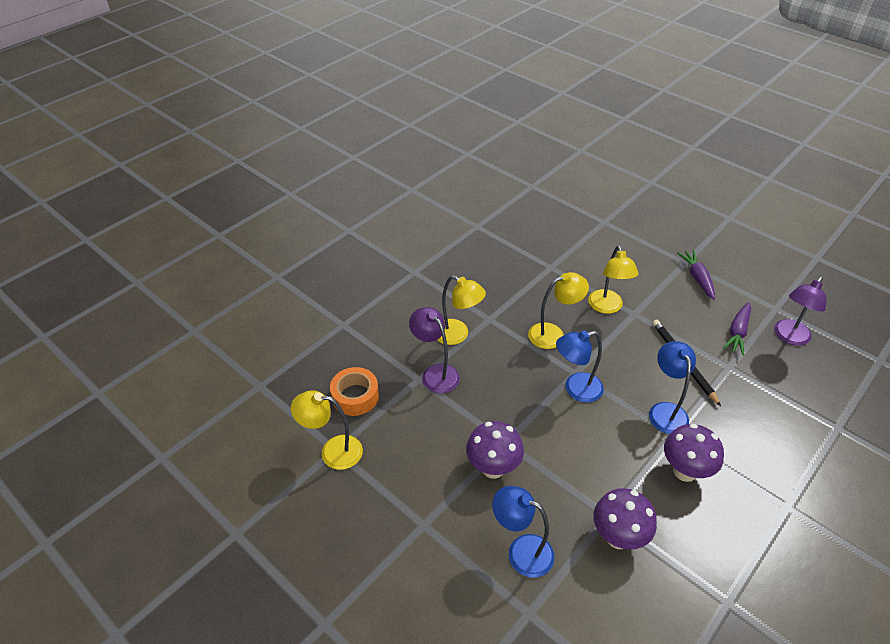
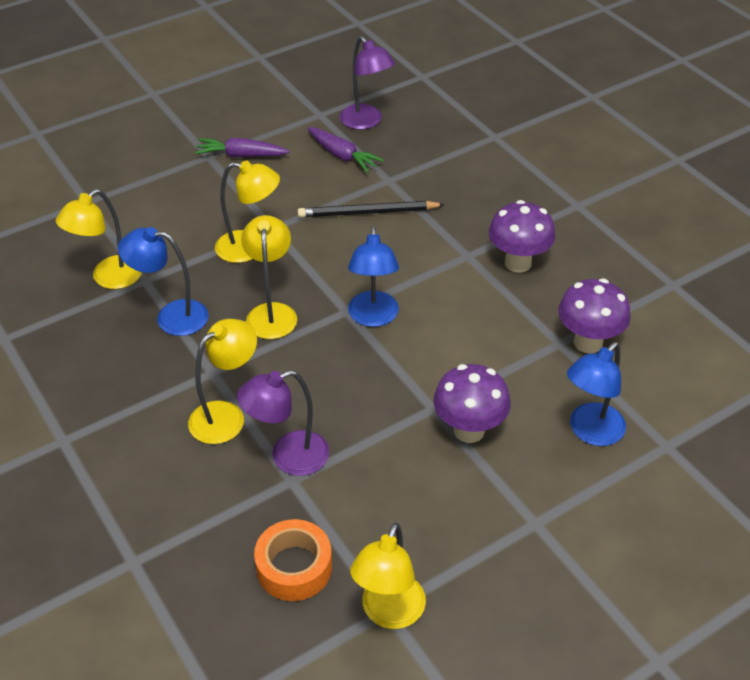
camera: 75 degrees left, 0 degrees up
(544, 251) = (109, 278): none -> yellow lamp
(665, 411) = (433, 250): blue lamp -> blue lamp (171, 316)

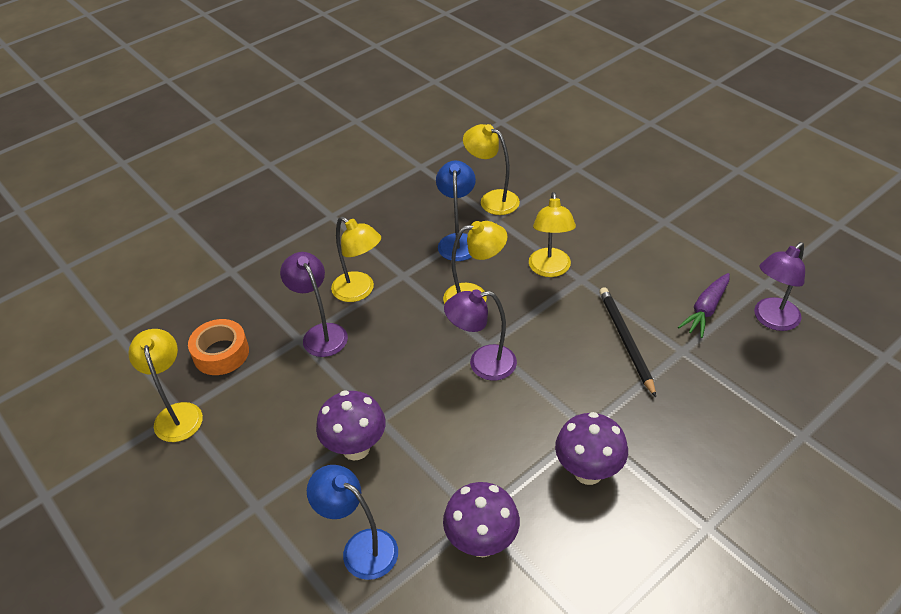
camera: 85 degrees right, 0 degrees up
(241, 155) = (674, 241): purple carrot -> none
(373, 317) = (482, 364): blue lamp -> purple lamp
(388, 613) = (177, 413): yellow lamp -> yellow lamp turned 60 degrees clockwise

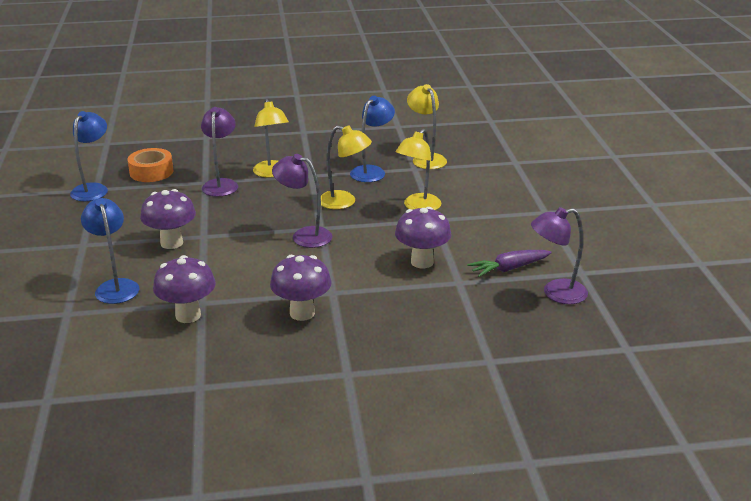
camera: 30 degrees right, 15 degrees down
(177, 413) = (93, 189): yellow lamp -> blue lamp
(626, 341) = (422, 262): black pencil -> purple mushroom

